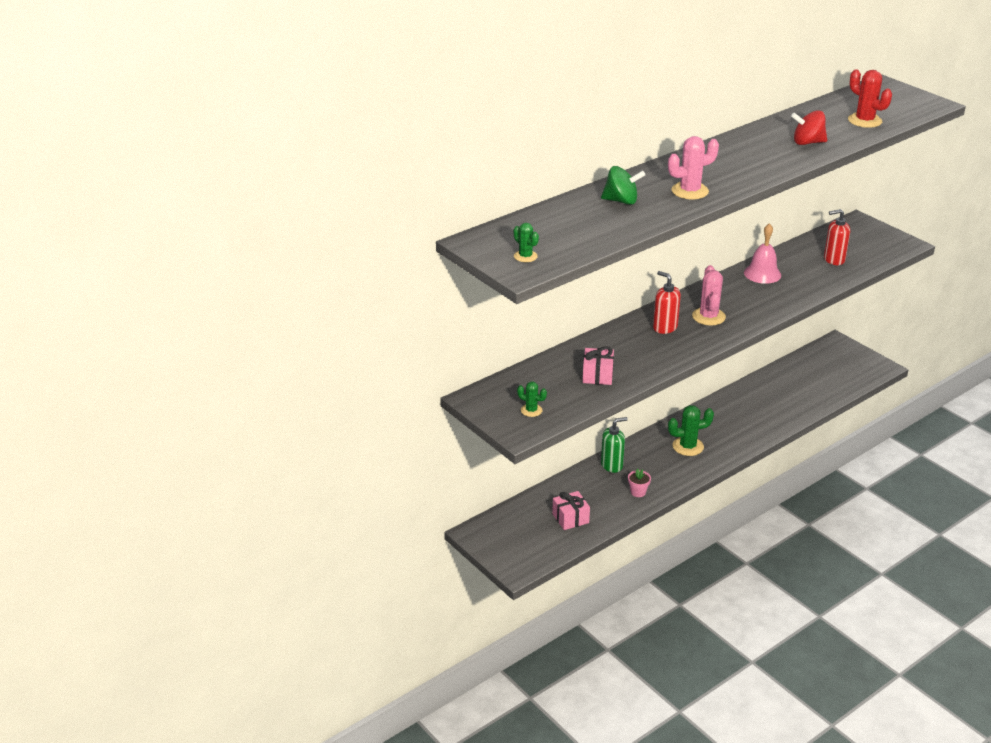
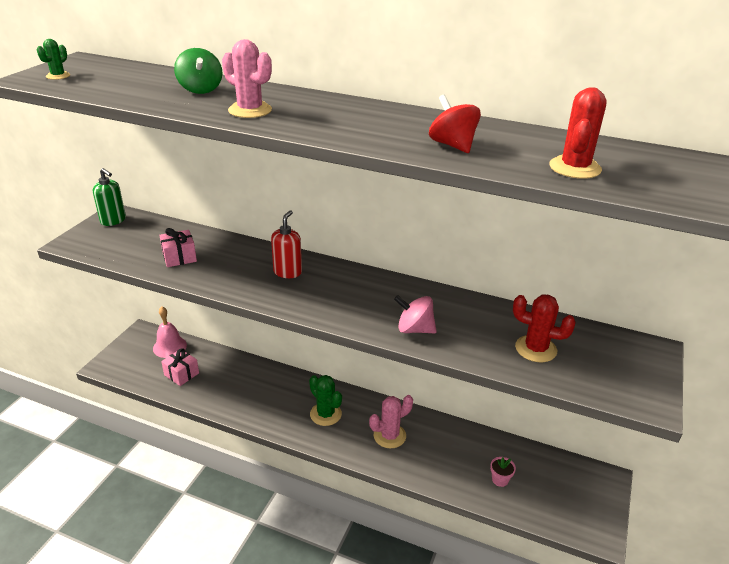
camera: 60 degrees right, 0 degrees up
(531, 410) = (107, 240): green cactus -> none
(612, 465) = (267, 375): green soap dispenser -> green soap dispenser (113, 220)
(638, 492) = (238, 402): pink flower pot -> pink flower pot (500, 480)
(708, 317) = (328, 292): pink cactus -> pink cactus (389, 436)
(762, 274) = (448, 306): pink bell -> pink bell (169, 346)
(783, 296) = (414, 329): none -> pink spinning top
(833, 259) = (535, 349): red soap dispenser -> red cactus

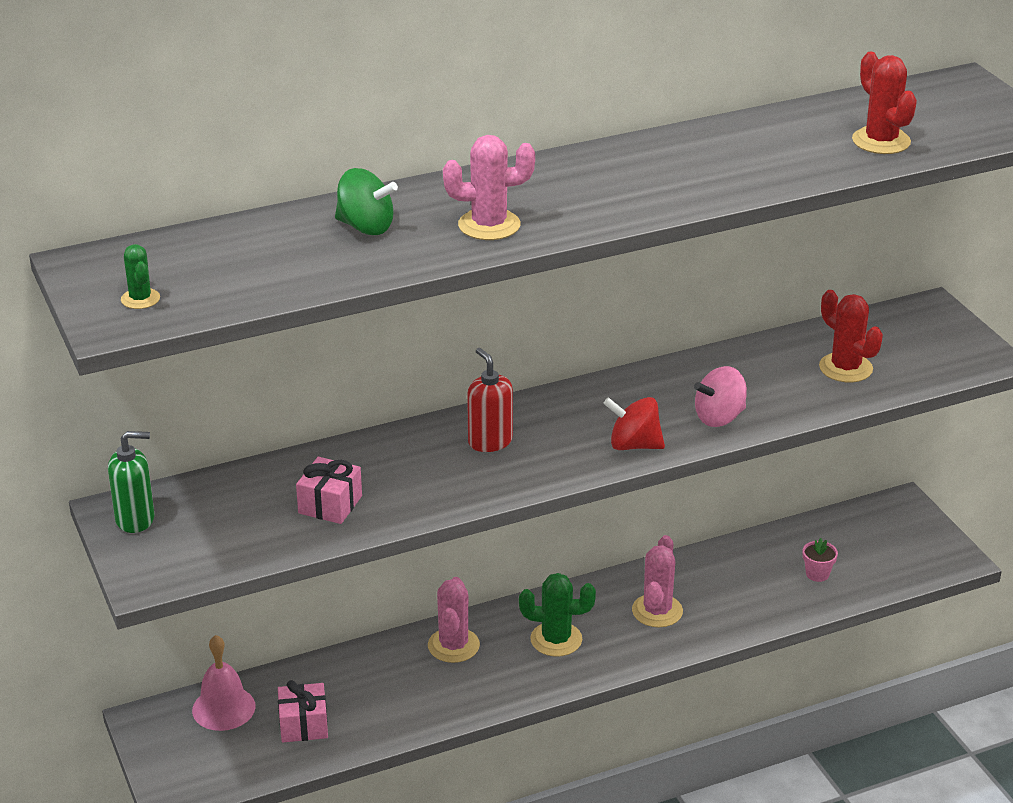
camera: 45 degrees left, 0 degrees up
(282, 384) = (453, 645): none -> pink cactus
(452, 145) = (752, 167): red spinning top -> red spinning top (634, 445)
(535, 349) = (845, 368): red cactus -> red cactus turned 75 degrees clockwise

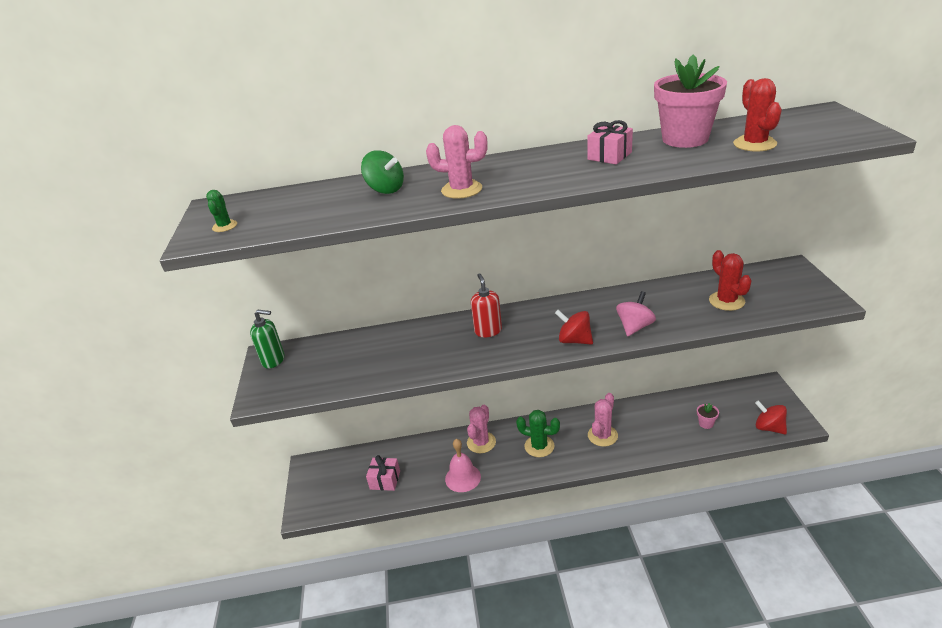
camera: 20 degrees right, 0 degrees up
(223, 708) = (349, 463): pink bell -> pink bell (463, 477)
(330, 504) = (380, 362): pink gift -> pink gift (609, 156)
(719, 417) = (634, 327): pink spinning top -> pink spinning top turned 135 degrees clockwise
(783, 132) = (685, 139): none -> pink flower pot
(913, 570) = (769, 428): none -> red spinning top

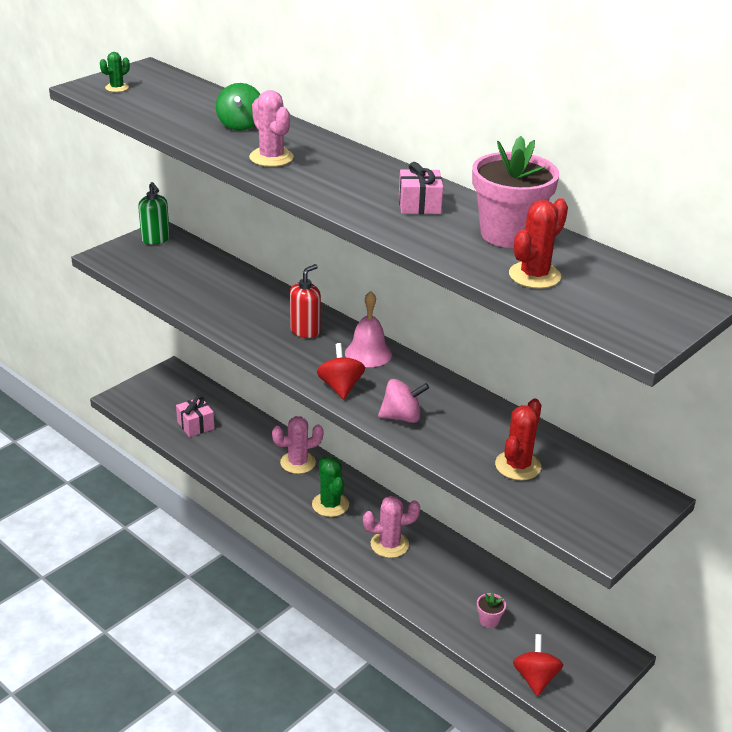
camera: 45 degrees right, 0 degrees up
(463, 477) = (242, 472): pink bell -> pink bell (368, 353)

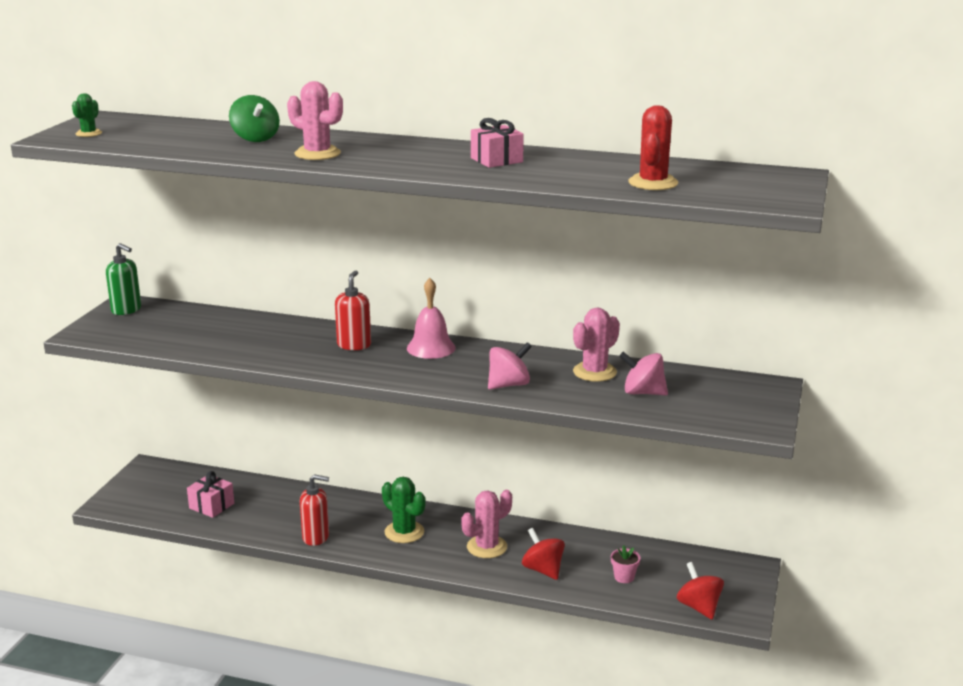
camera: 25 degrees left, 10 degrees down
(256, 484) = (316, 537): none -> red soap dispenser
(298, 463) = (344, 507): pink cactus -> pink cactus (594, 372)
(340, 387) = (430, 377): red spinning top -> red spinning top (543, 570)
(508, 234) = (596, 164): pink flower pot -> none
(518, 466) = (643, 393): red cactus -> pink spinning top

